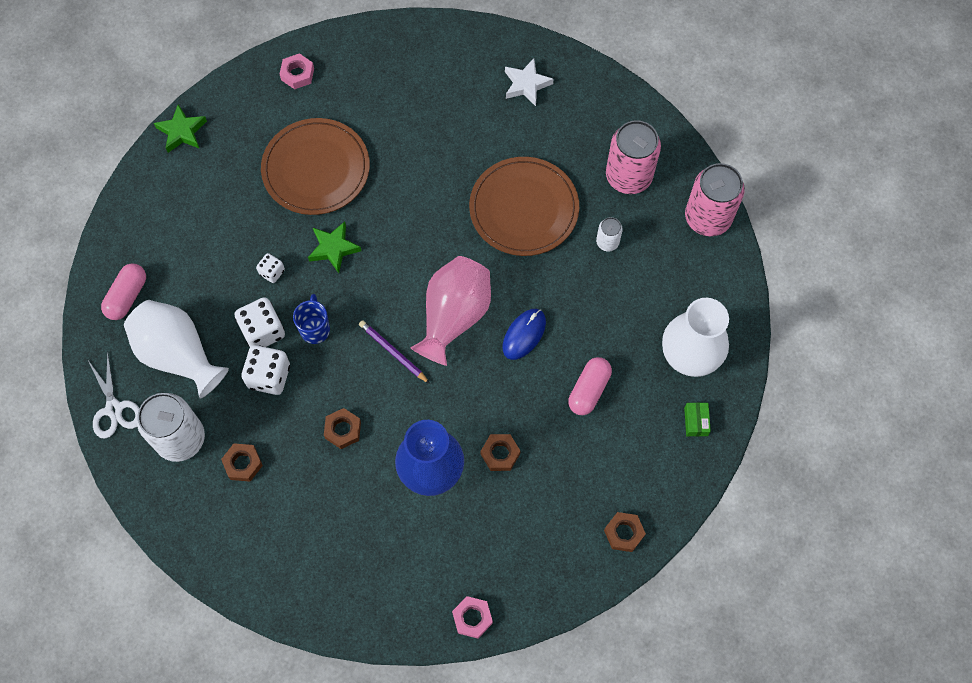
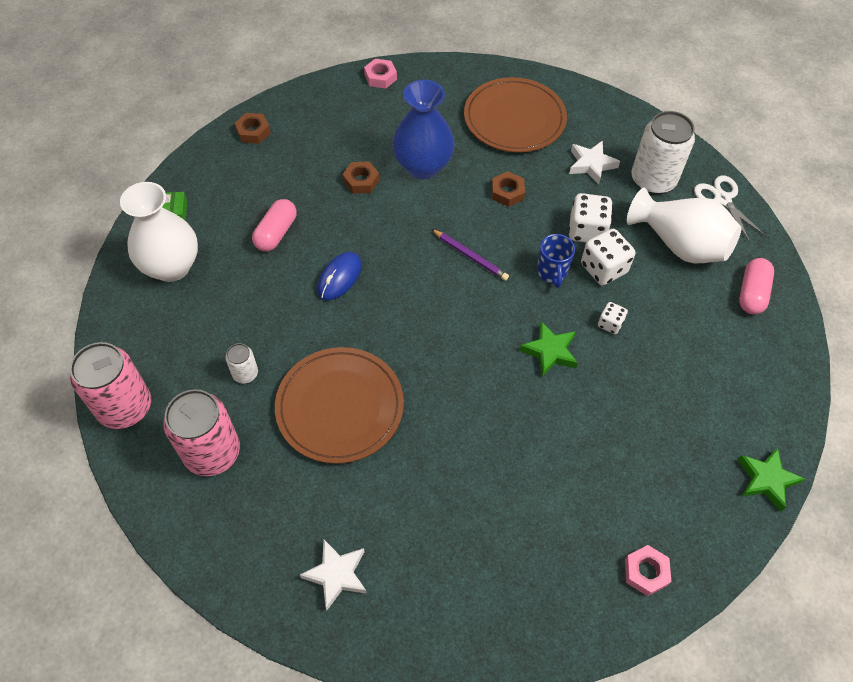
camera: 175 degrees right, 10 degrees down
(243, 464) = (591, 164): brown nut -> white star
(316, 169) = (590, 441): brown plate -> brown plate (514, 118)
(454, 316) = (412, 291): pink vase -> none

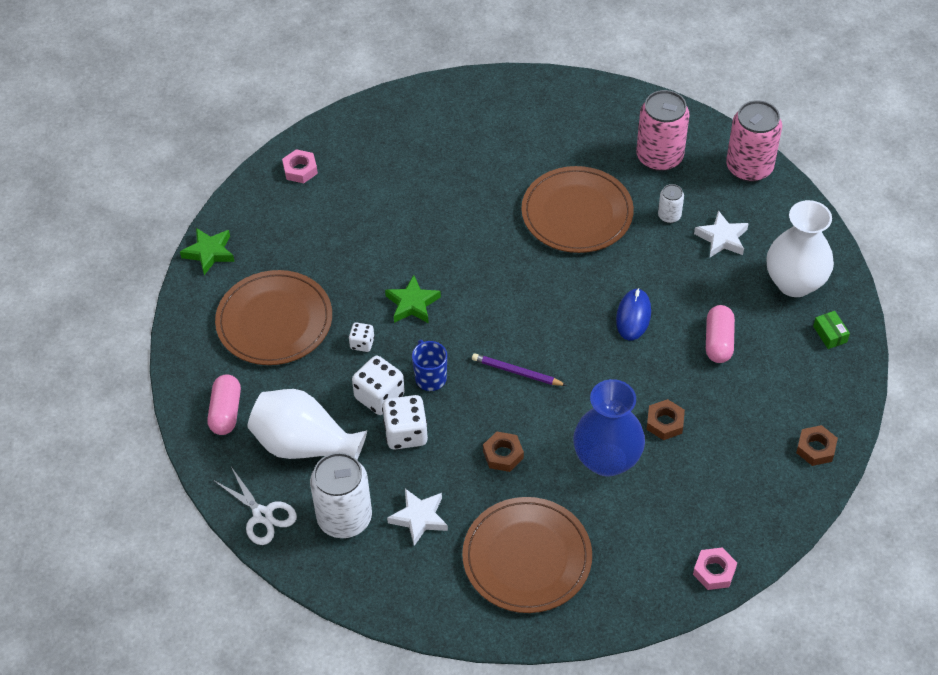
camera: 165 degrees right, 5 degrees down
(336, 575) = (525, 112): white star -> white star (722, 238)
(697, 373) = (274, 321): none -> brown plate

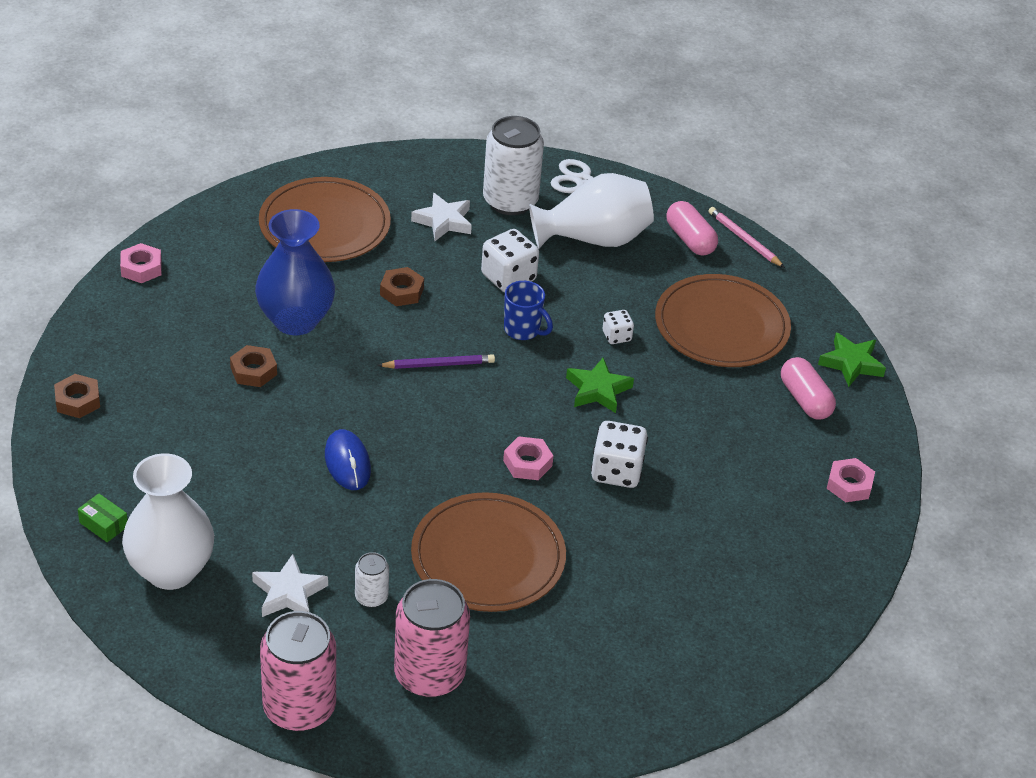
camera: 145 degrees right, 10 degrees down
(181, 394) = (744, 239): none -> pink pencil
(379, 396) = (559, 298): white dice -> white dice (616, 471)
(505, 267) = (527, 463): none -> pink nut
(718, 341) = (234, 470): pink capsule -> pink capsule (805, 400)

